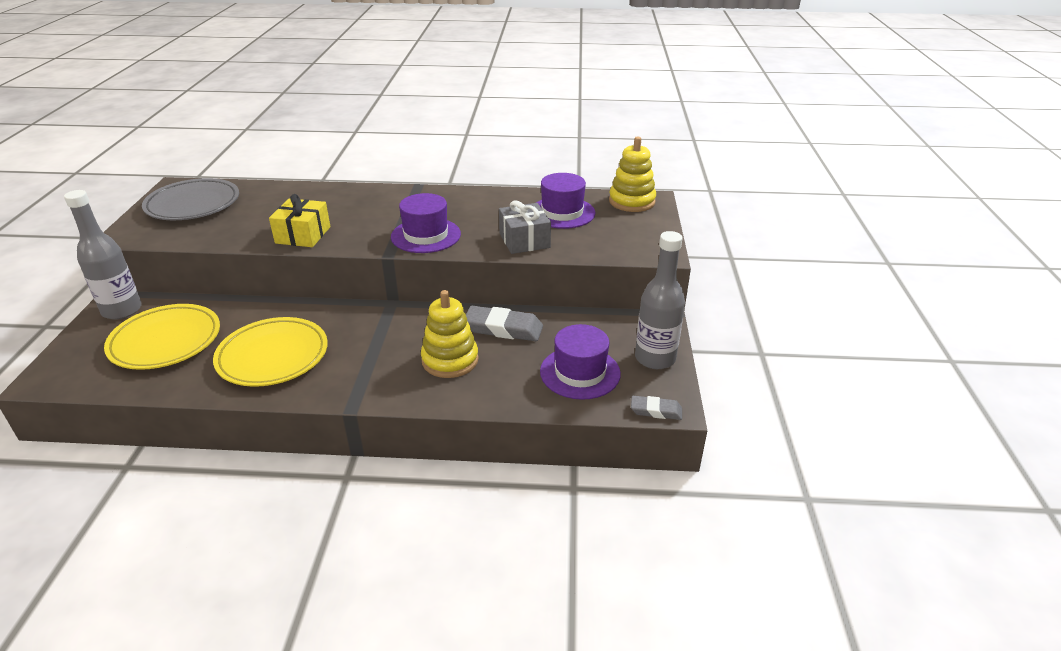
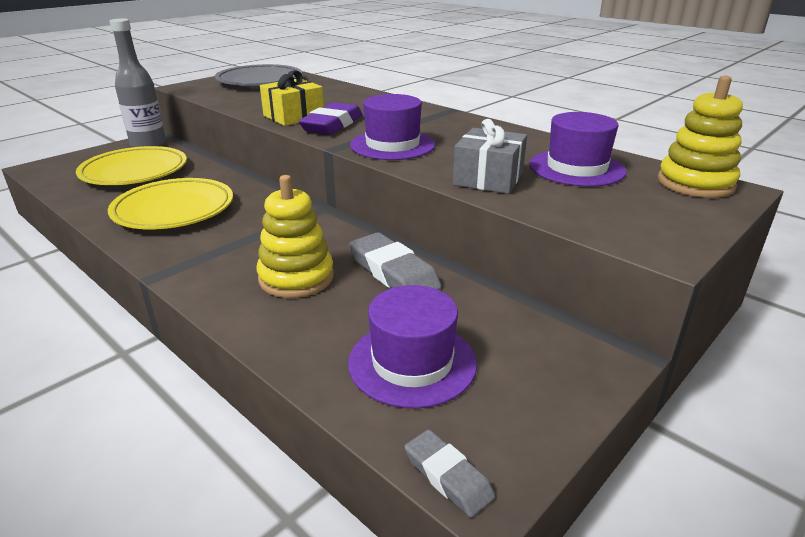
camera: 40 degrees right, 5 degrees down
(350, 232) = (332, 125): none -> purple eraser
(655, 358) = (541, 400): grey bottle -> none

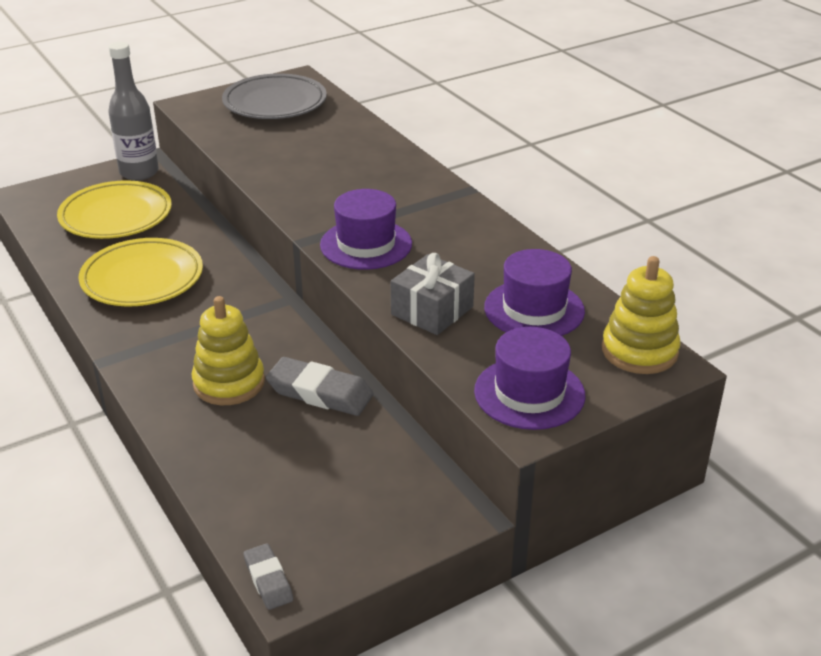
camera: 15 degrees right, 5 degrees up
(293, 116) = (285, 180): yellow gift -> none
(332, 125) = (319, 201): purple eraser -> none
(393, 272) = (320, 392): grey eraser -> grey eraser turned 45 degrees counterclockwise
(412, 362) = (289, 486): purple hat -> purple hat (529, 393)

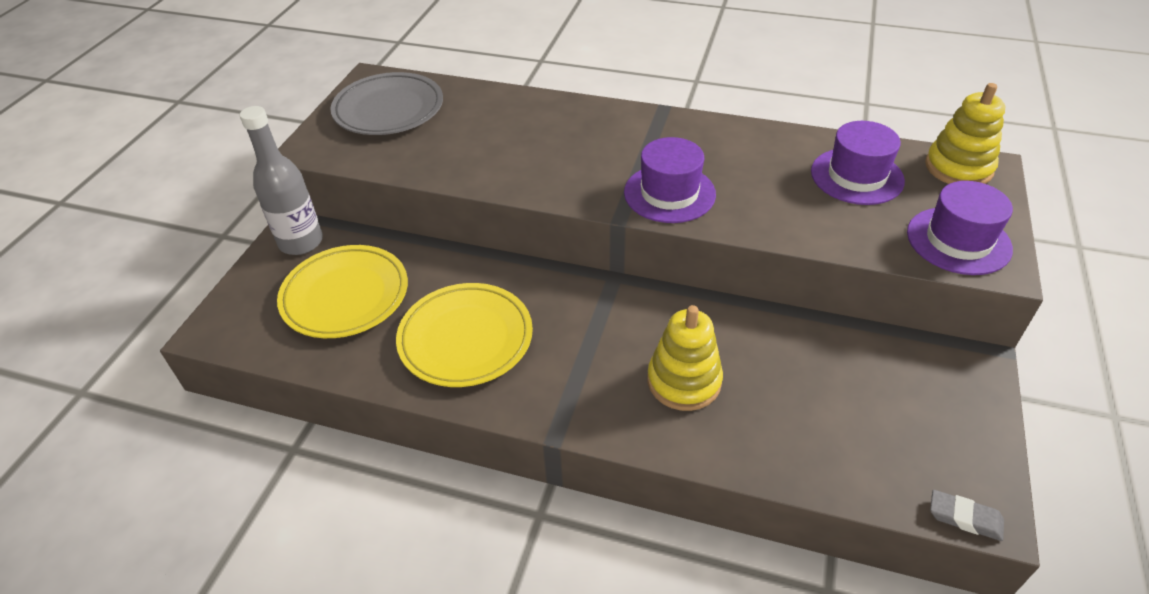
camera: 40 degrees left, 10 degrees up
(320, 392) = (757, 340): grey eraser -> none
(432, 311) = (801, 218): grey gift -> none

